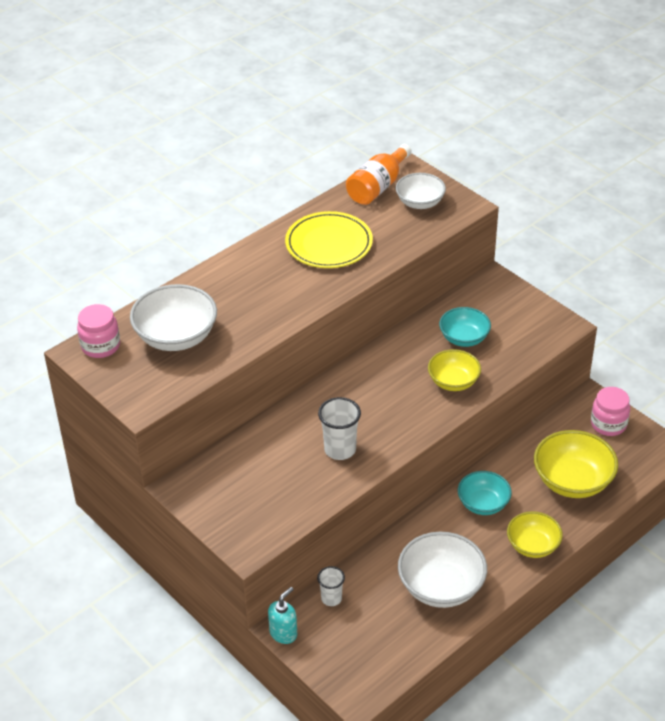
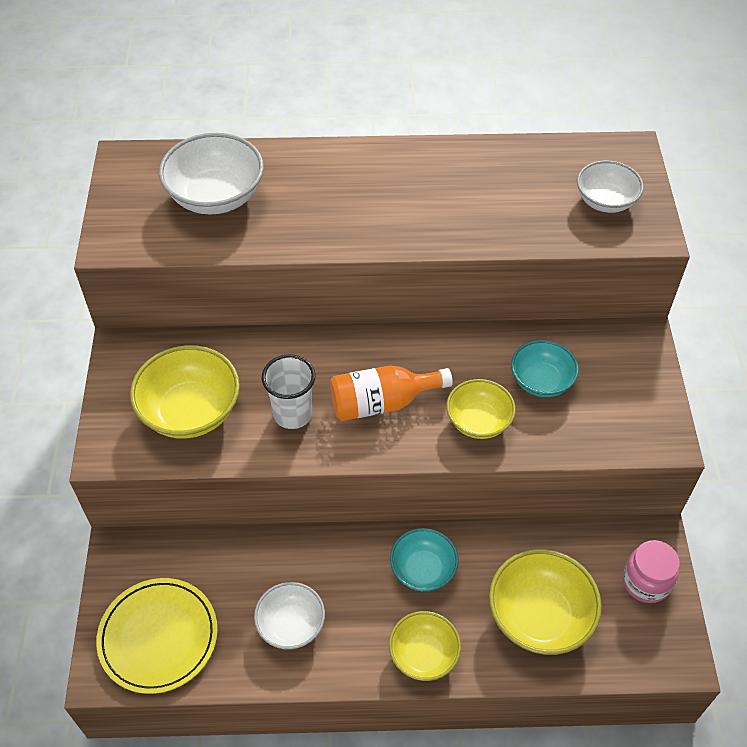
camera: 40 degrees right, 10 degrees up
(100, 346) = (146, 164): pink jar -> none
(273, 490) = (190, 411): none -> yellow bowl
(283, 633) = (112, 555): turquoise soap dispenser -> none
(329, 244) = (461, 190): yellow plate -> yellow plate (158, 637)
(331, 598) = (186, 555): white cup -> none
(378, 187) = (580, 158): orange bottle -> orange bottle (382, 402)
(441, 587) = (291, 625): white bowl -> white bowl, size x0.64

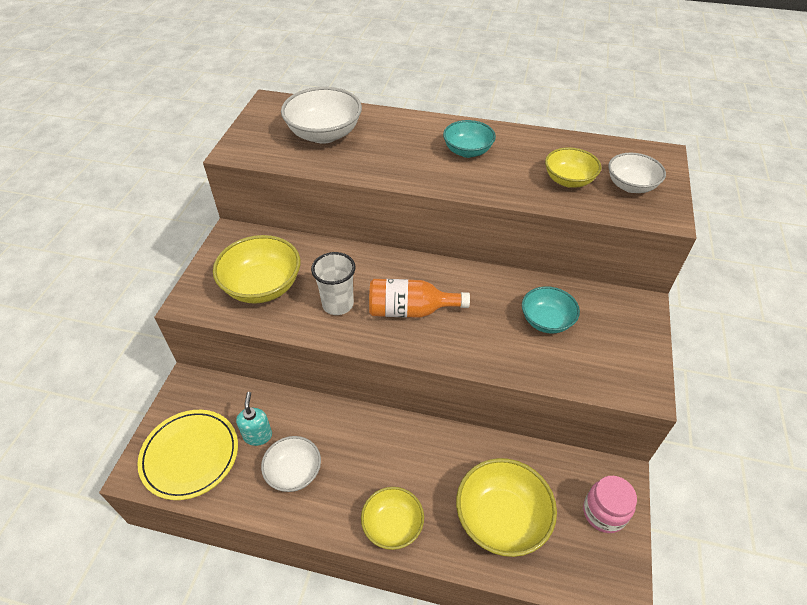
camera: 15 degrees right, 5 degrees down
(231, 593) = (258, 435): none -> turquoise soap dispenser
(423, 570) = (414, 454): turquoise bowl -> turquoise bowl (467, 151)
(478, 421) = (484, 340): yellow bowl -> yellow bowl (568, 180)

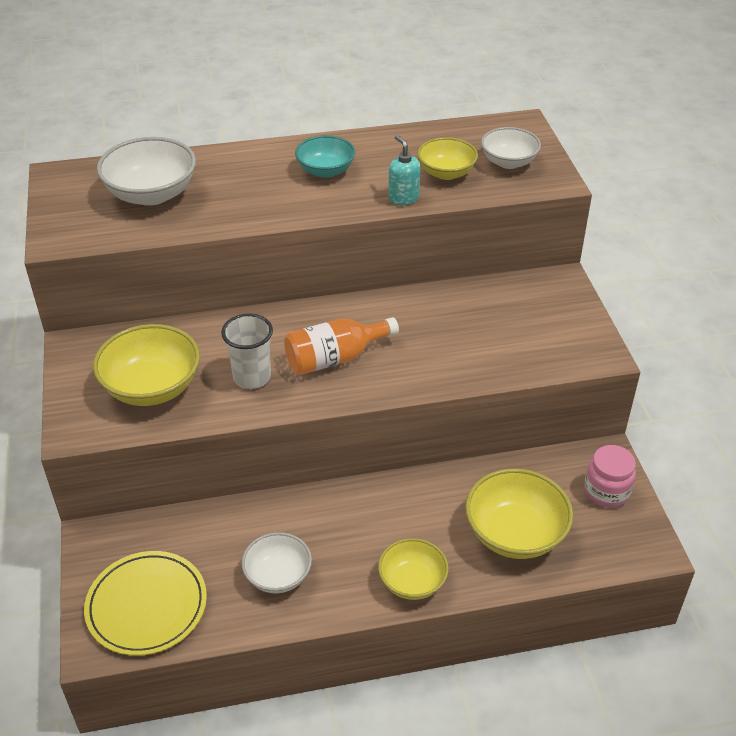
camera: 25 degrees left, 5 degrees down
(258, 435) = (213, 557): turquoise soap dispenser -> turquoise soap dispenser (403, 198)
(546, 321) = (478, 323): turquoise bowl -> none

